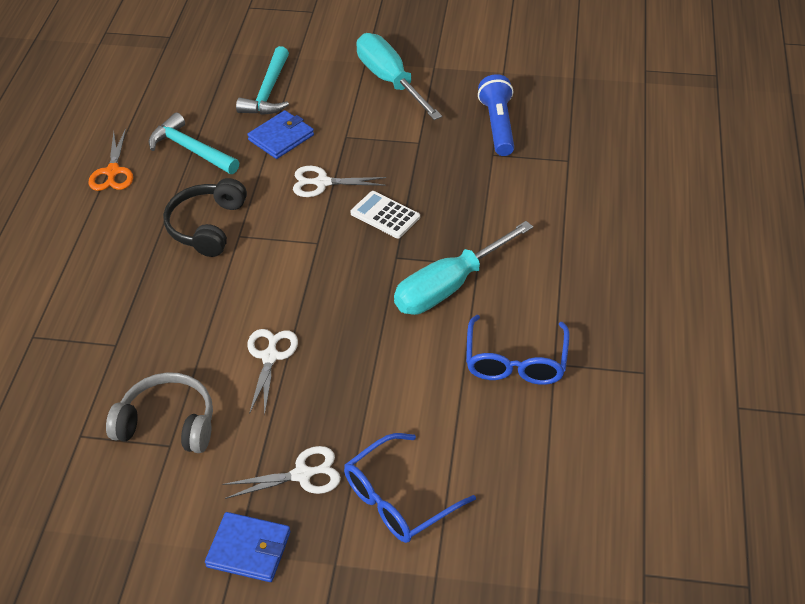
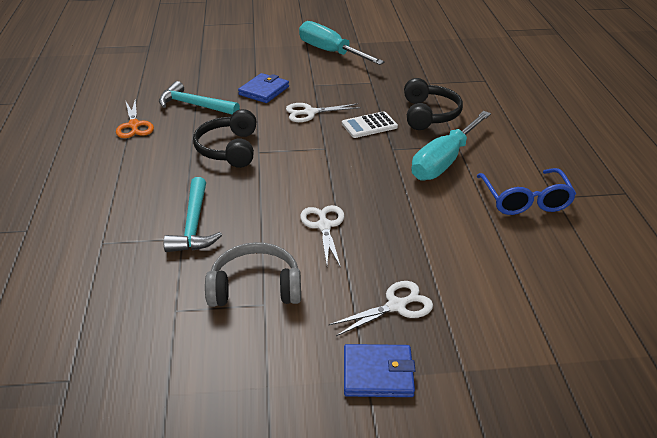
camera: 15 degrees left, 10 degrees down
(268, 92) = (241, 67): turquoise hammer -> turquoise hammer (194, 225)
(385, 215) = (369, 125): white calculator -> white calculator turned 45 degrees counterclockwise
(398, 499) = (490, 310): blue glasses -> none
(466, 208) = (429, 114): none -> black headphones
(498, 125) = (423, 67): blue flashlight -> none

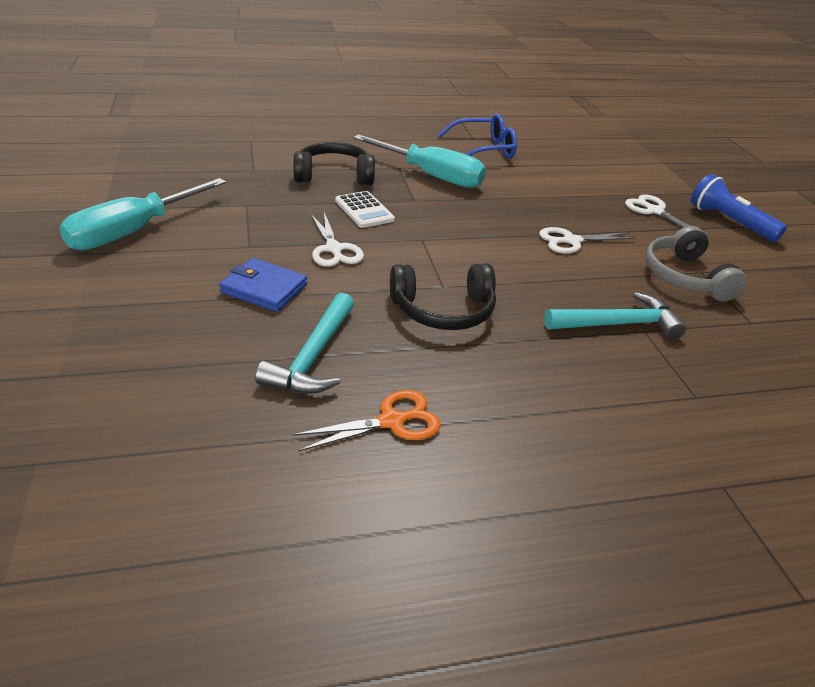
camera: 100 degrees left, 0 degrees up
(378, 373) = (729, 222): blue wallet -> blue flashlight

